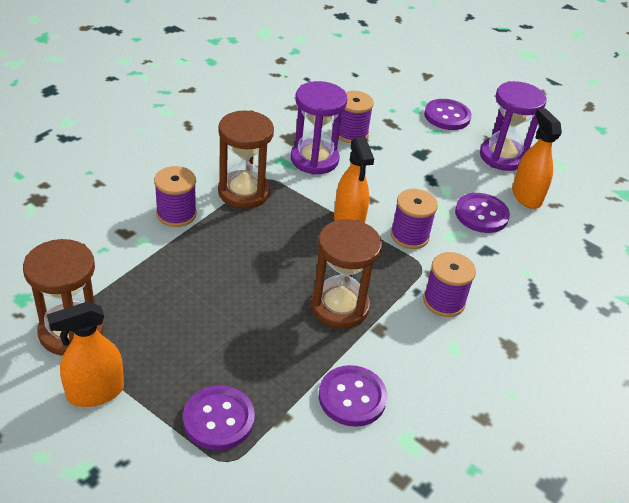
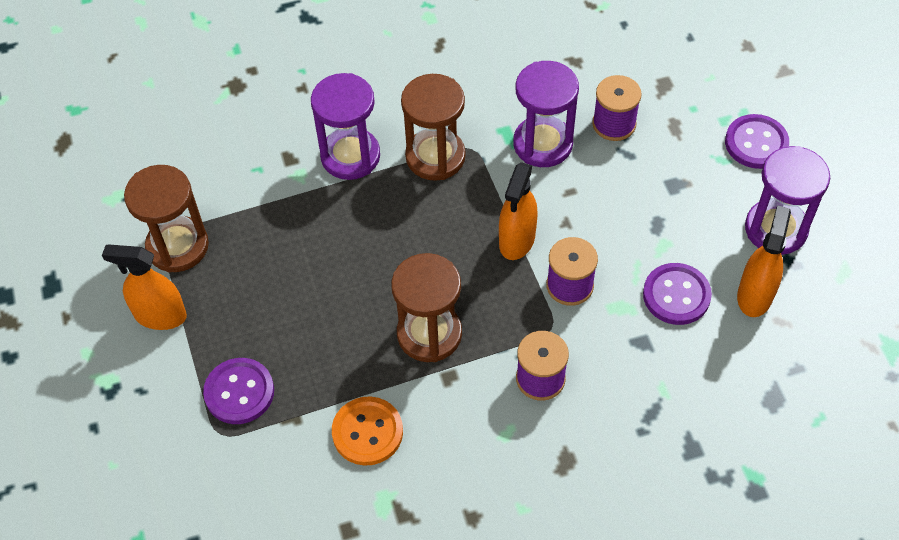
camera: 40 degrees right, 15 degrees up
(176, 214) = (350, 156): purple spool -> purple hourglass
(352, 397) = (367, 432): purple button -> orange button

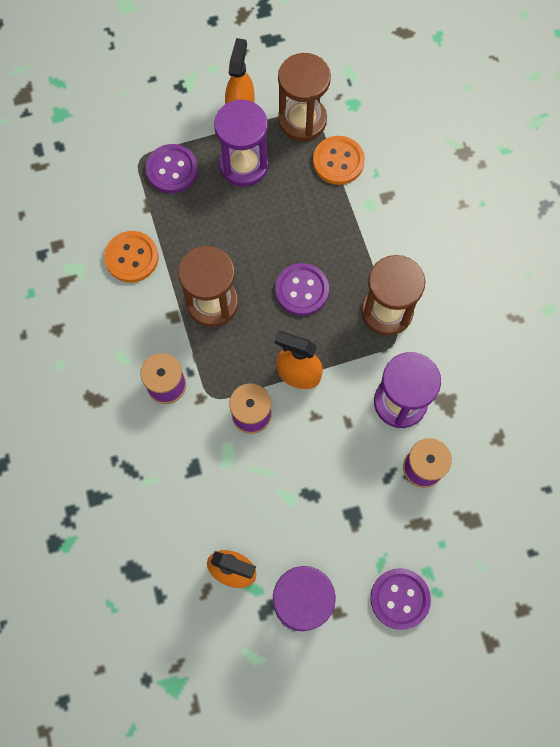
camera: 90 degrees right, 15 degrees up
(239, 207) = (338, 161): none -> orange button
(350, 156) = (388, 243): purple hourglass -> purple hourglass (244, 164)
(676, 295) = (237, 502): purple button -> purple button (302, 290)

